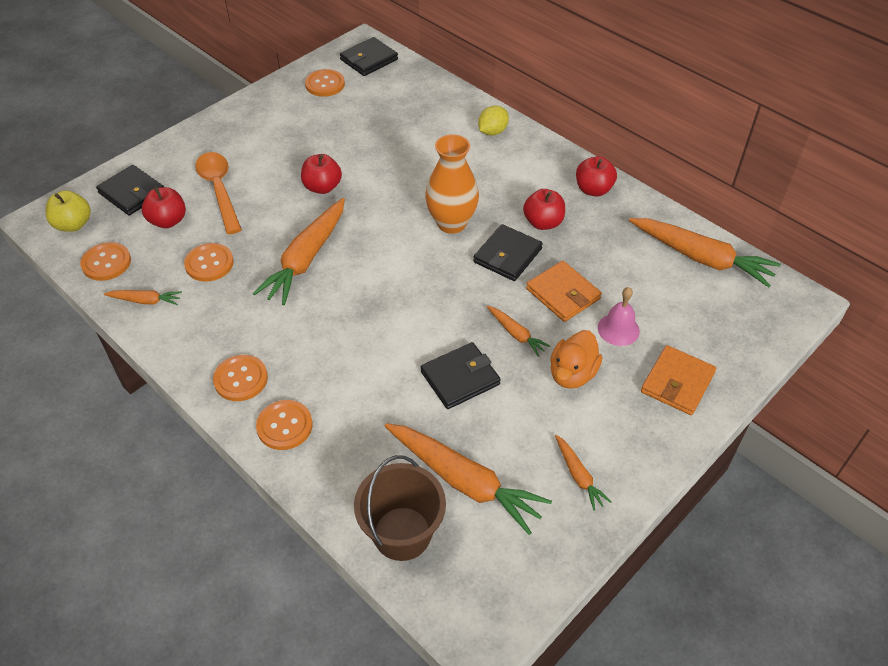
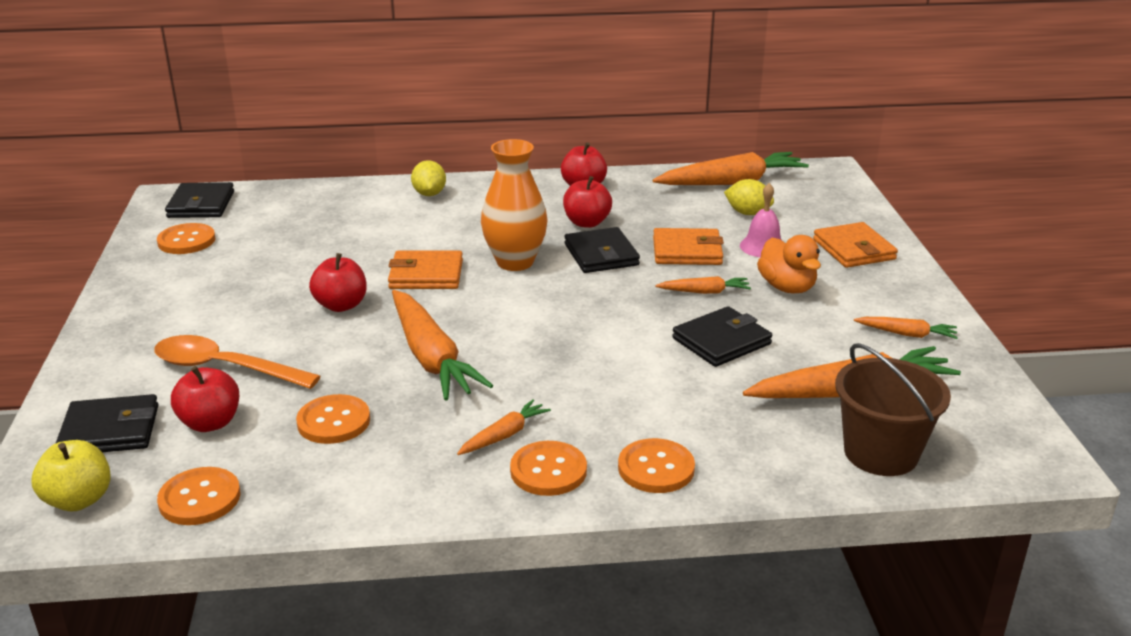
camera: 50 degrees left, 20 degrees down
(145, 301) = (318, 492): orange carrot -> orange carrot (504, 435)
(393, 197) = (426, 275): none -> orange wallet
(460, 378) = (721, 341): black wallet -> black wallet turned 45 degrees clockwise
(661, 293) = (747, 213): none -> yellow lemon

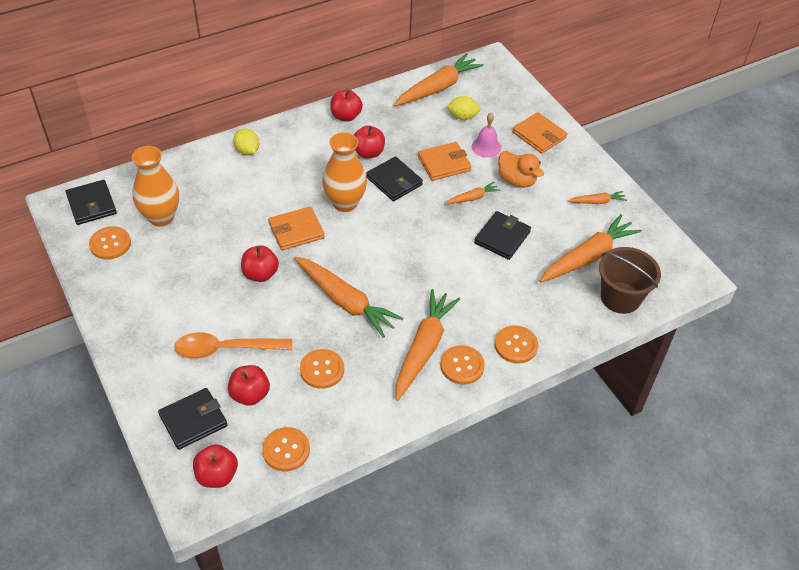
camera: 25 degrees left, 20 degrees up
(79, 500) = (217, 475): yellow apple -> red apple
(269, 230) = (161, 217): none -> orange vase
(504, 435) = (424, 348): orange carrot -> orange carrot, size x2.05

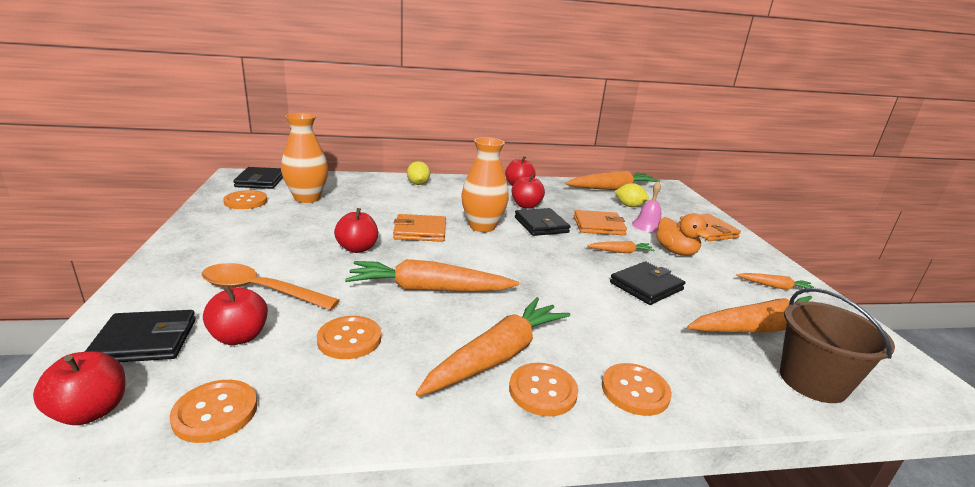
camera: 20 degrees right, 25 degrees down
(345, 301) = (429, 289): orange carrot -> orange carrot turned 120 degrees clockwise

